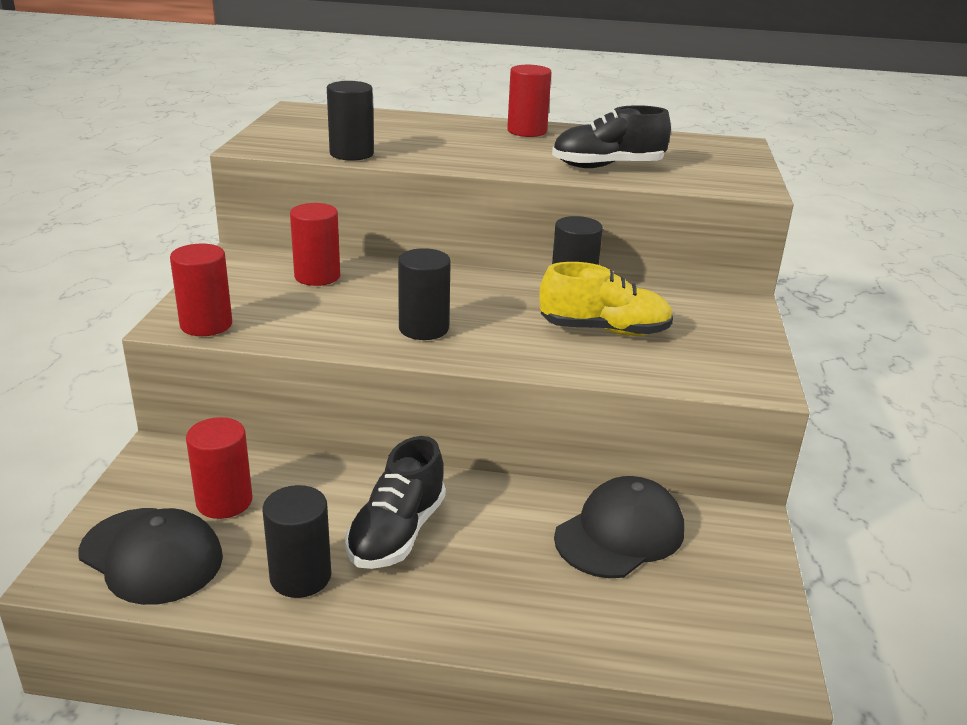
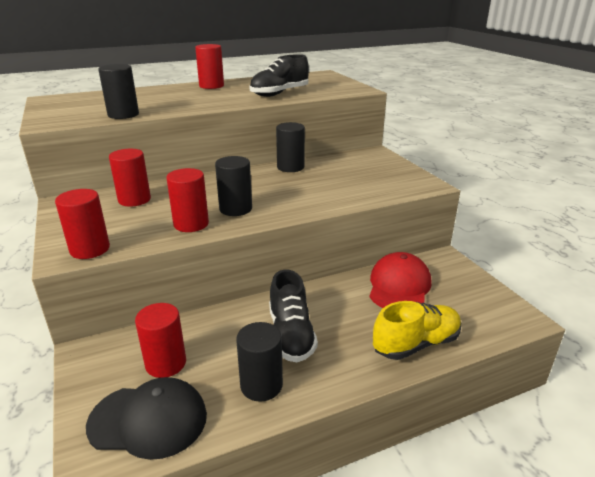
camera: 30 degrees left, 0 degrees up
(346, 331) = (191, 224): none -> red cylinder
(604, 330) = (330, 182): yellow shoe -> yellow shoe (416, 344)
(620, 533) = (399, 286): black cap -> red cap

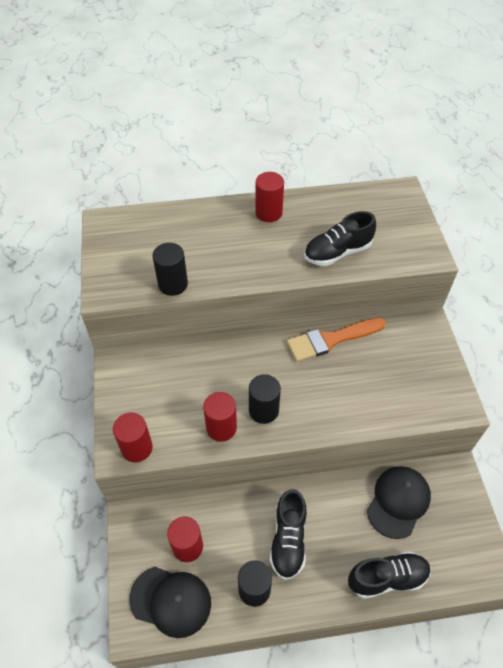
camera: 15 degrees right, 25 degrees up
(134, 200) = (176, 372): red cylinder -> none
(290, 167) = (331, 340): black cylinder -> orange brush
(399, 286) = (398, 502): red cap -> black cap
(416, 344) = (387, 578): yellow shoe -> black shoe

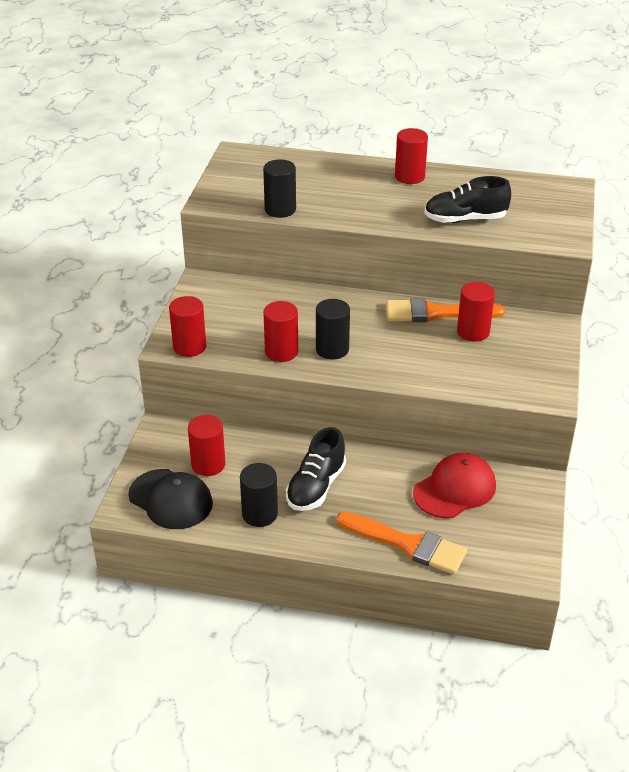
camera: 20 degrees right, 15 degrees down
(369, 352) = (473, 332): none -> red cylinder
(387, 578) = (407, 544): black shoe -> orange brush
(398, 502) = (454, 489): black cap -> red cap

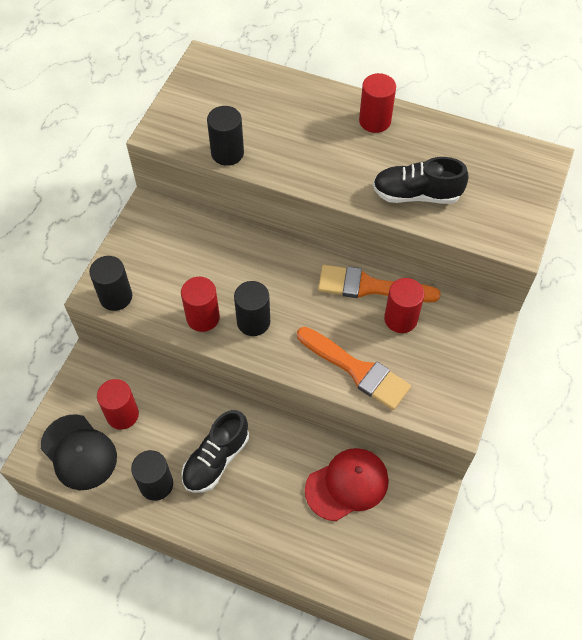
camera: 10 degrees right, 20 degrees up
(189, 347) = (116, 297): red cylinder -> black cylinder
(407, 544) = (285, 545): orange brush -> orange brush (357, 370)

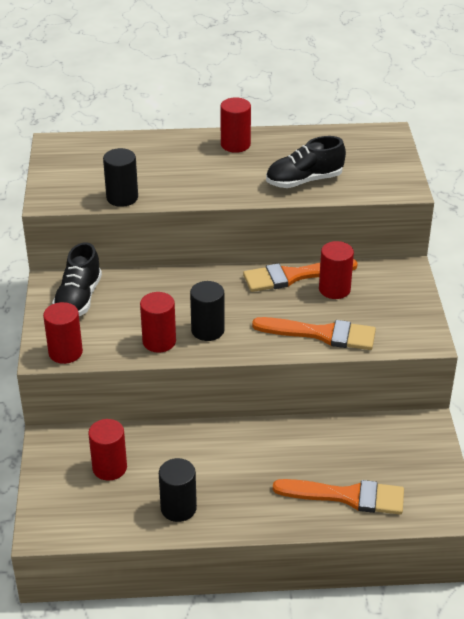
camera: 25 degrees left, 20 degrees down
(79, 452) = (85, 511): black cap -> none
(116, 297) = (65, 352): black cylinder -> red cylinder
(216, 459) = (223, 469): black shoe -> black shoe (78, 299)
(308, 539) = (347, 496): none -> orange brush
(347, 485) = (354, 446): red cap -> none

